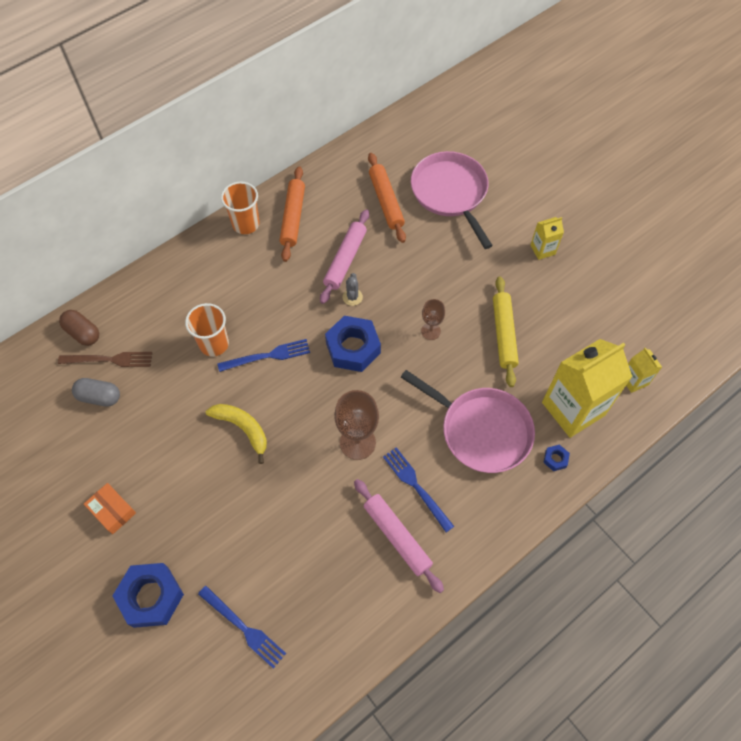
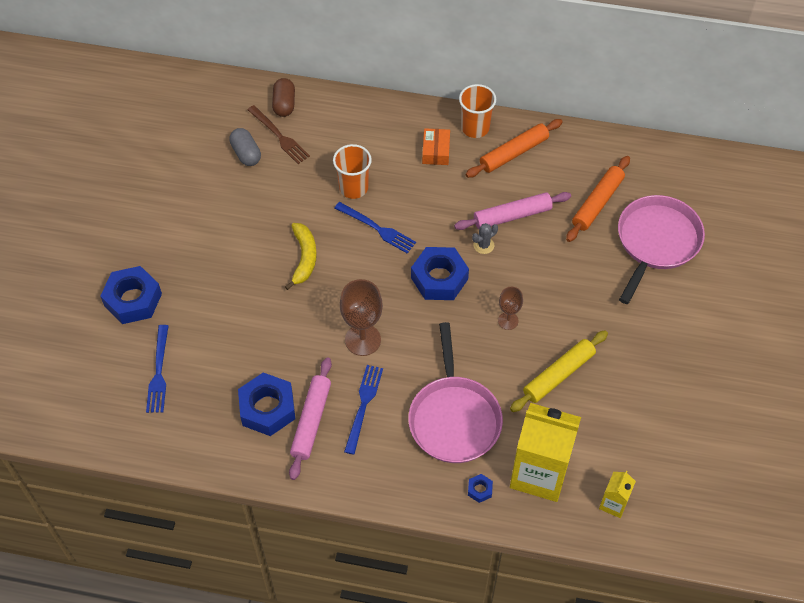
camera: 50 degrees right, 5 degrees down
(112, 511) = (172, 229): orange box -> orange box (436, 151)
(356, 562) = (267, 408): none -> blue nut
(542, 249) = (673, 348): yellow carton -> none

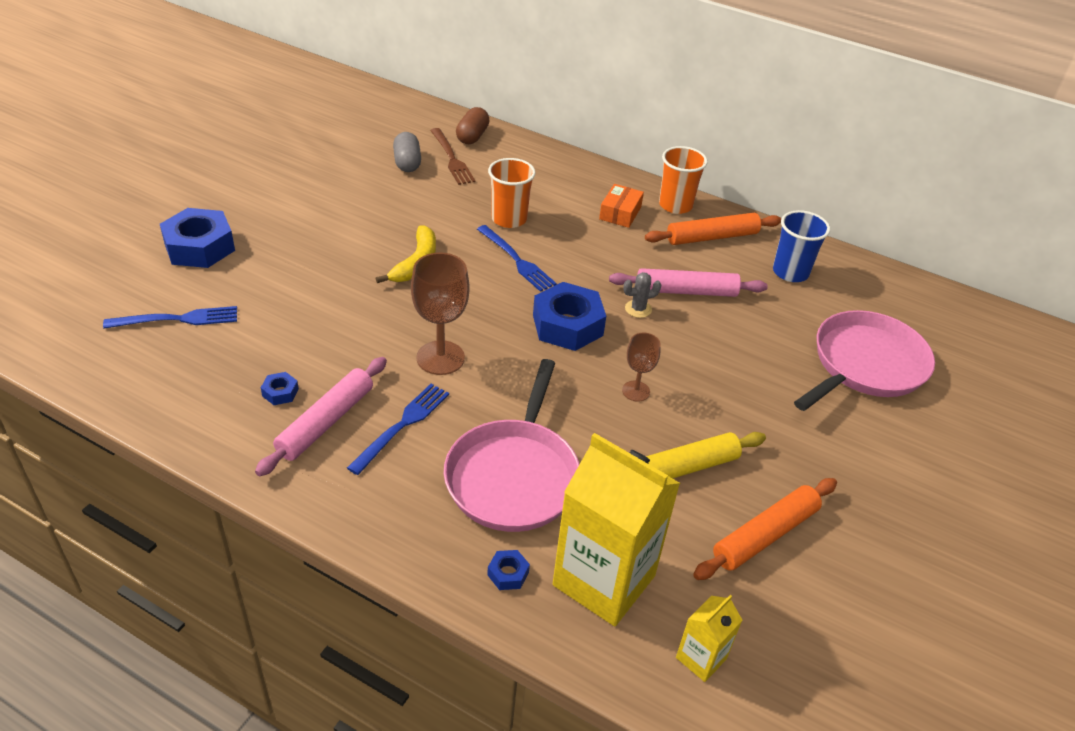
camera: 15 degrees right, 15 degrees down
(158, 372) = (178, 319): blue fork -> blue fork turned 120 degrees counterclockwise
(267, 408) = (280, 392): blue nut -> blue nut, size x0.43
(582, 170) = (790, 272): none -> blue cup
(597, 203) = (799, 307): orange rolling pin -> orange rolling pin (765, 535)

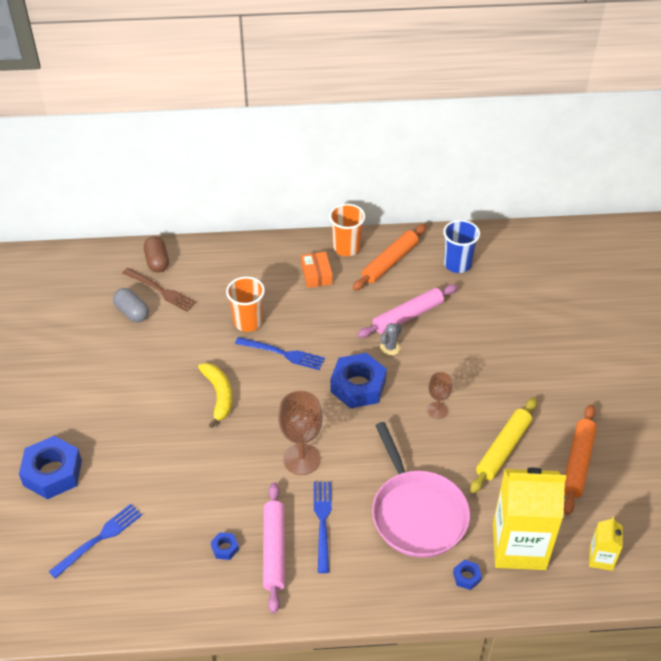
camera: 30 degrees left, 5 degrees up
(865, 365) = (548, 311): pink pan -> none

